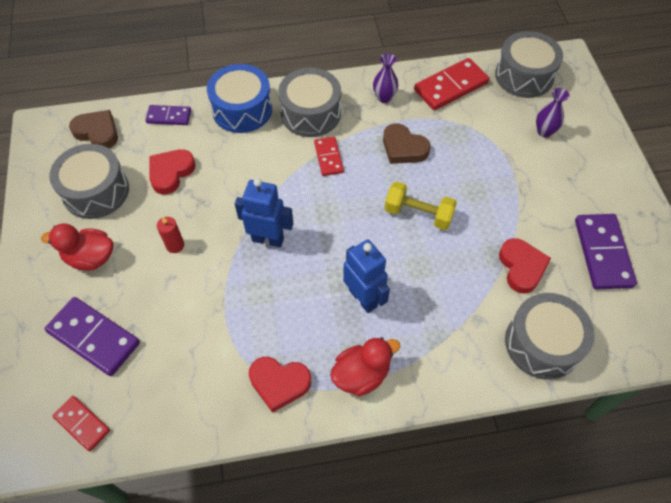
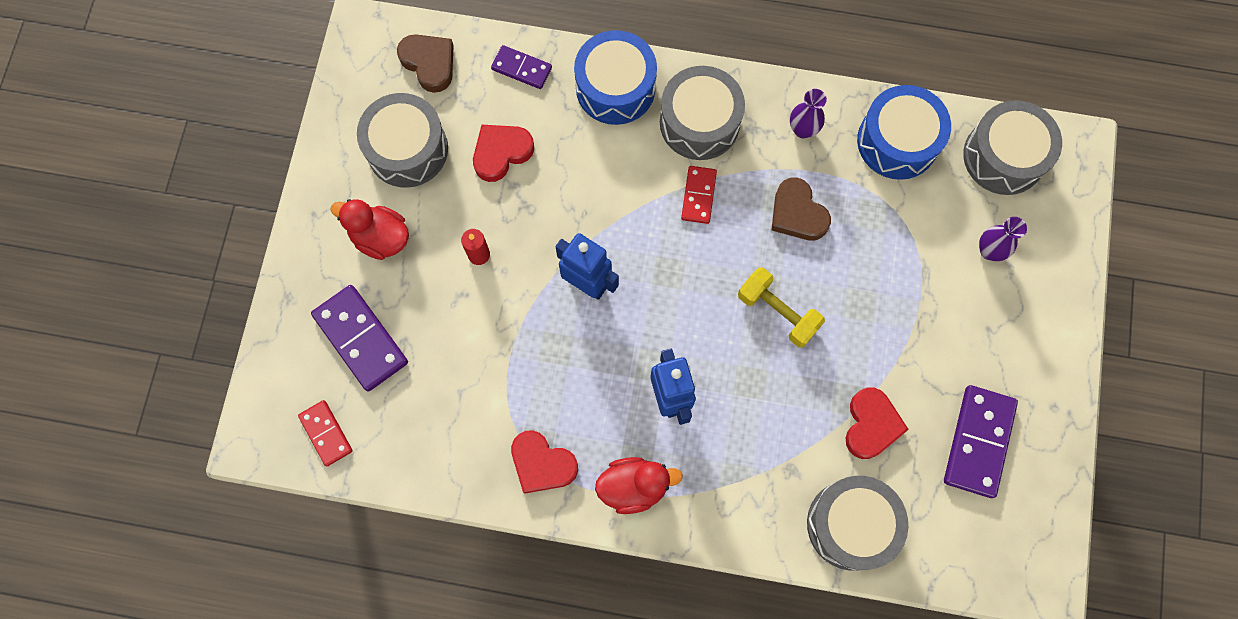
camera: 20 degrees right, 15 degrees up
(451, 87) = (897, 141): red domino -> blue drum

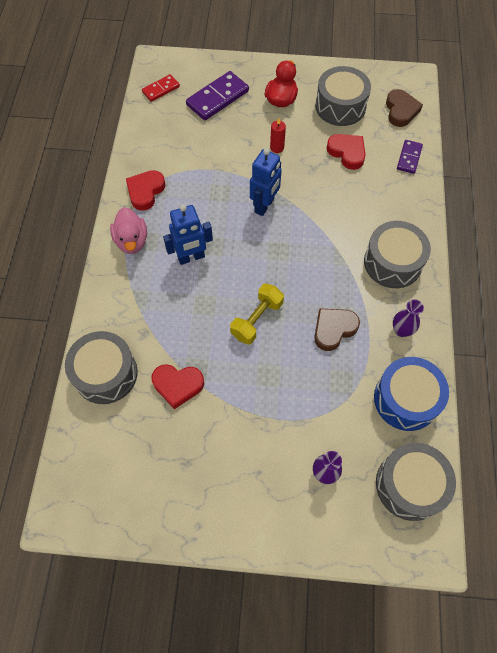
camera: 85 degrees right, 10 degrees down
(429, 63) = (401, 111): brown heart -> brown heart turned 45 degrees counterclockwise
(615, 87) = (407, 210): blue drum -> none
(634, 486) = (132, 241): red duck -> pink duck
(698, 196) = (337, 265): red domino -> none
(978, 441) = (168, 464): purple domino -> none

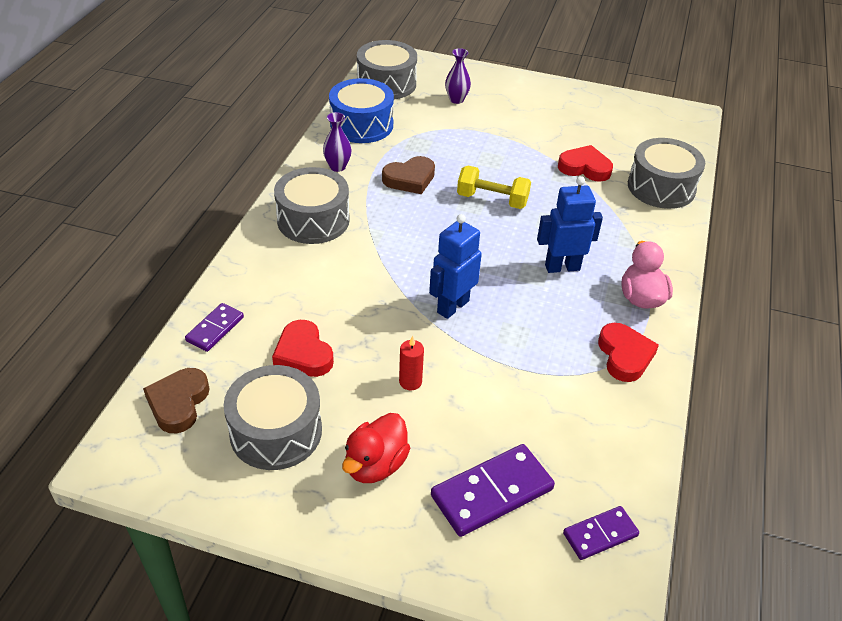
camera: 170 degrees left, 20 degrees down
(145, 191) = (624, 355): red heart -> red heart turned 45 degrees counterclockwise
(161, 89) = (600, 535): red domino -> purple domino
(257, 319) = (492, 200): yellow dumbbell -> yellow dumbbell turned 60 degrees clockwise

